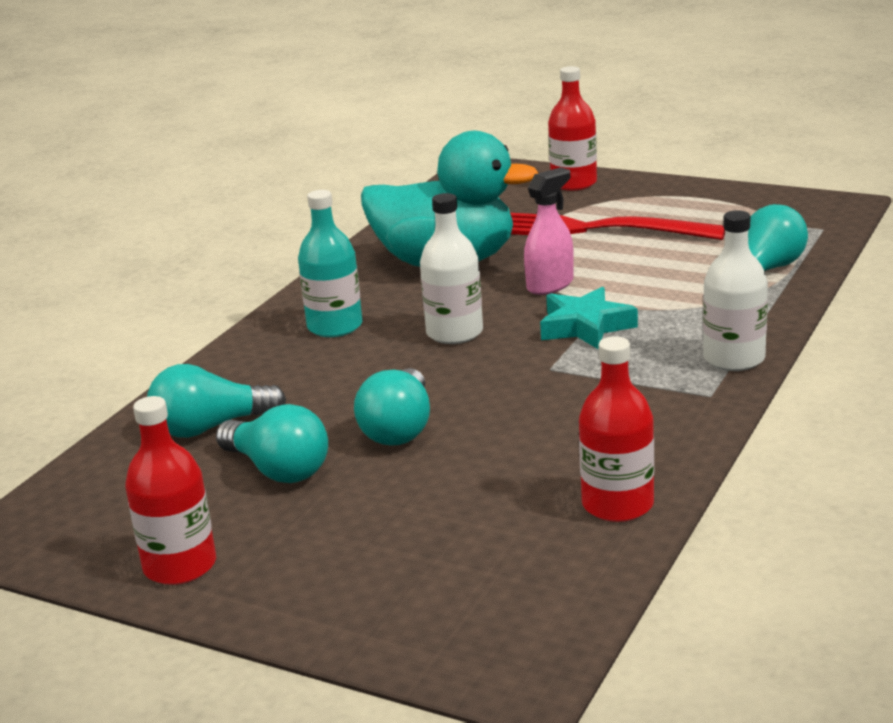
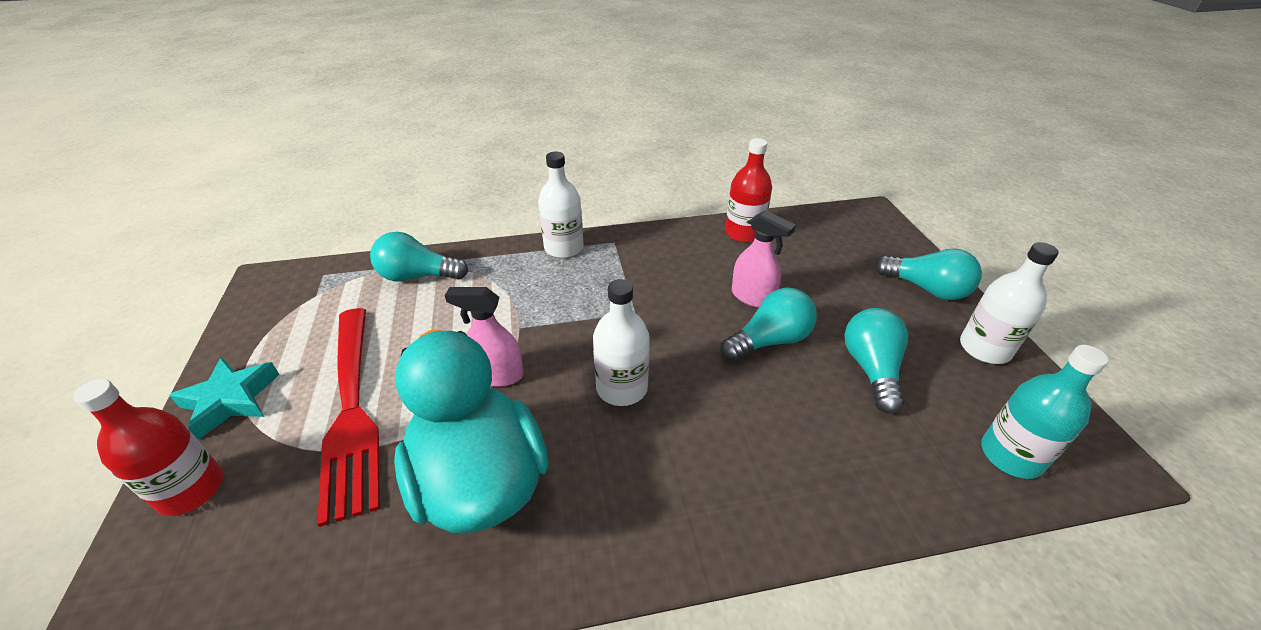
camera: 130 degrees left, 15 degrees up
(180, 566) = (984, 348): red bottle -> white bottle
(210, 427) = (883, 447): turquoise light bulb -> turquoise light bulb (926, 289)
(335, 326) = (672, 482): turquoise bottle -> turquoise bottle (1011, 455)
(476, 449) = (752, 297): none -> pink spray bottle
(585, 326) = (561, 322): turquoise star -> turquoise star (231, 400)

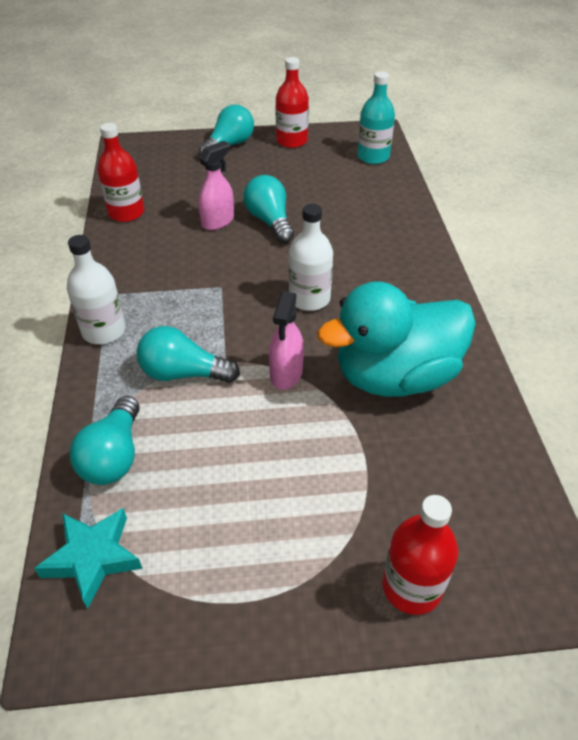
camera: 85 degrees left, 5 degrees up
(231, 400) = (298, 596): turquoise star -> turquoise star (93, 558)
(351, 408) = (318, 477): red fork -> none
(871, 369) = (304, 185): turquoise light bulb -> turquoise light bulb (183, 373)
(984, 348) = (291, 141): white bottle -> red bottle

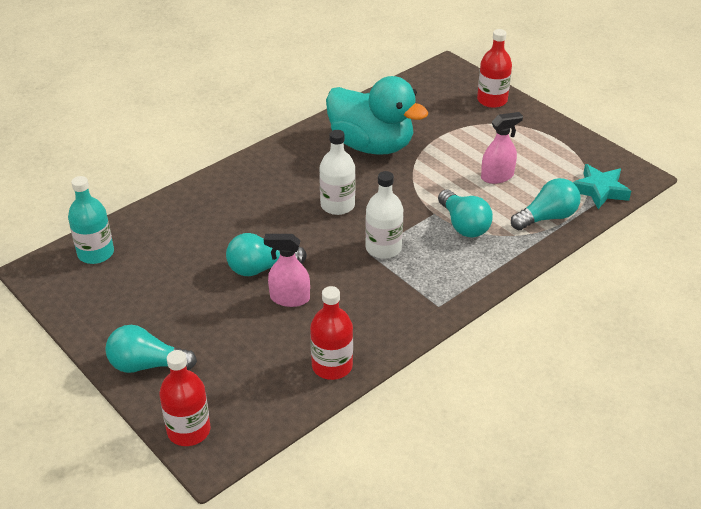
camera: 125 degrees left, 5 degrees down
(104, 331) = (473, 283): white bottle -> white bottle (383, 248)
(270, 221) = (261, 268): turquoise light bulb -> turquoise light bulb turned 45 degrees clockwise
(286, 373) = (415, 185): pink spray bottle -> pink spray bottle (497, 176)
(291, 141) = (102, 322): red bottle -> red bottle (189, 430)

